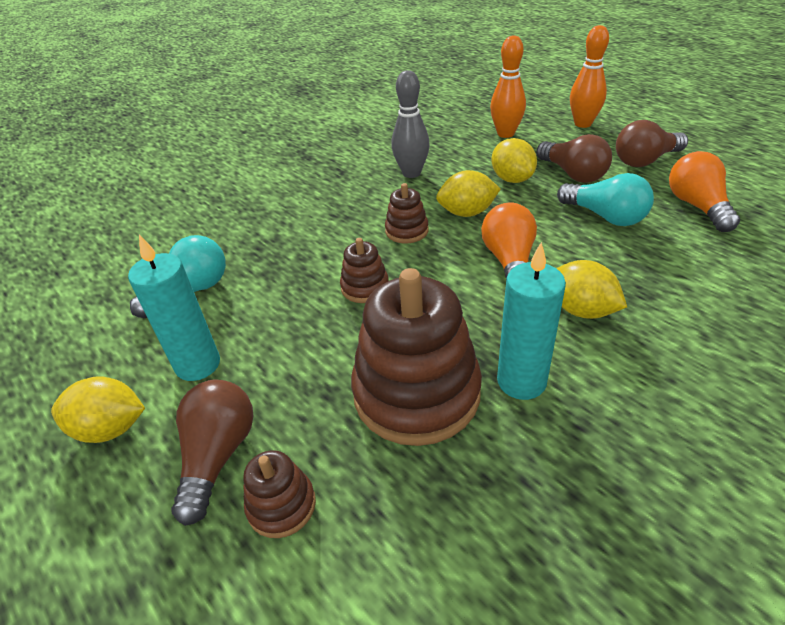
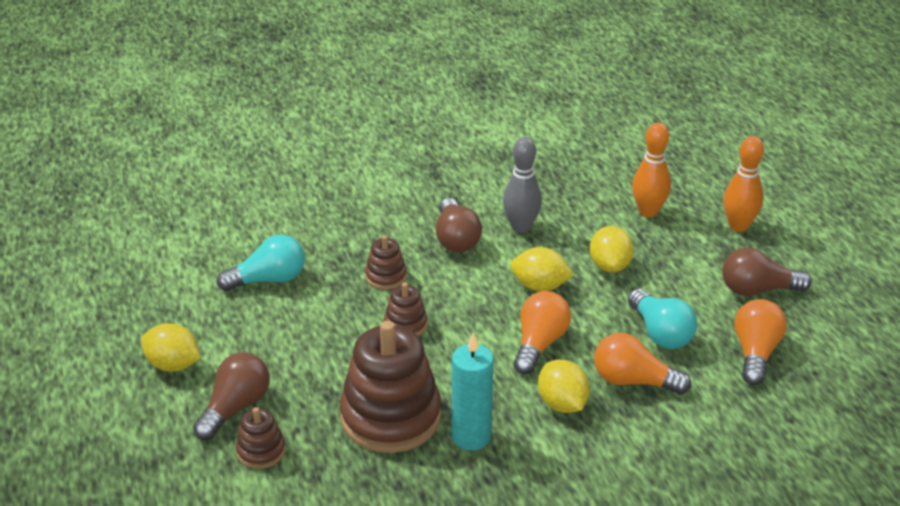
camera: 20 degrees right, 5 degrees down
(198, 364) = (249, 341): turquoise candle -> none
(407, 231) = (474, 286): brown stacking toy -> brown stacking toy (386, 276)
(572, 174) = (672, 280): brown light bulb -> brown light bulb (456, 239)
(624, 265) = (633, 381): none -> orange light bulb

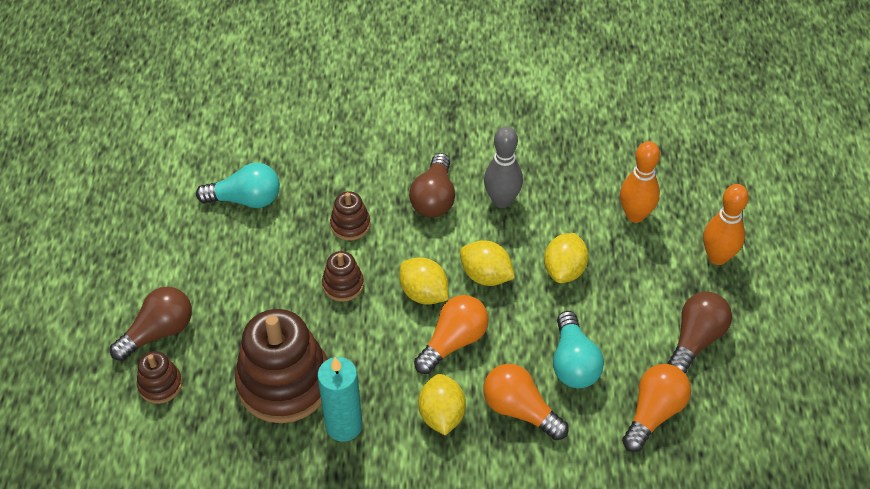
camera: 20 degrees right, 15 degrees up
(173, 365) = (127, 271): yellow lemon -> yellow lemon (424, 293)
(757, 290) = (696, 340): brown light bulb -> brown light bulb turned 105 degrees clockwise

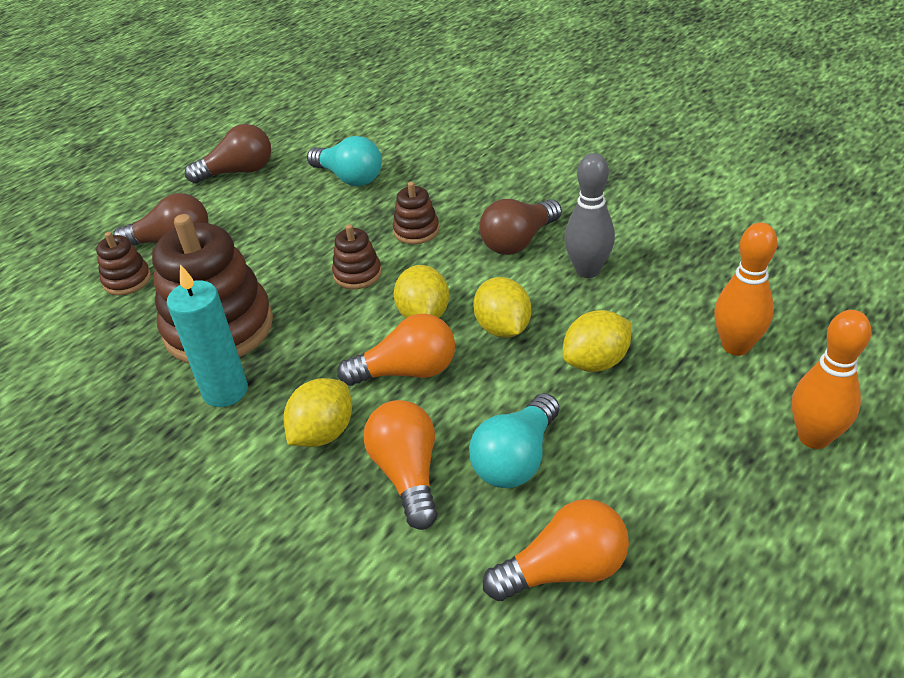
camera: 40 degrees right, 10 degrees down
(696, 340) = (700, 516): brown light bulb -> brown light bulb (238, 172)

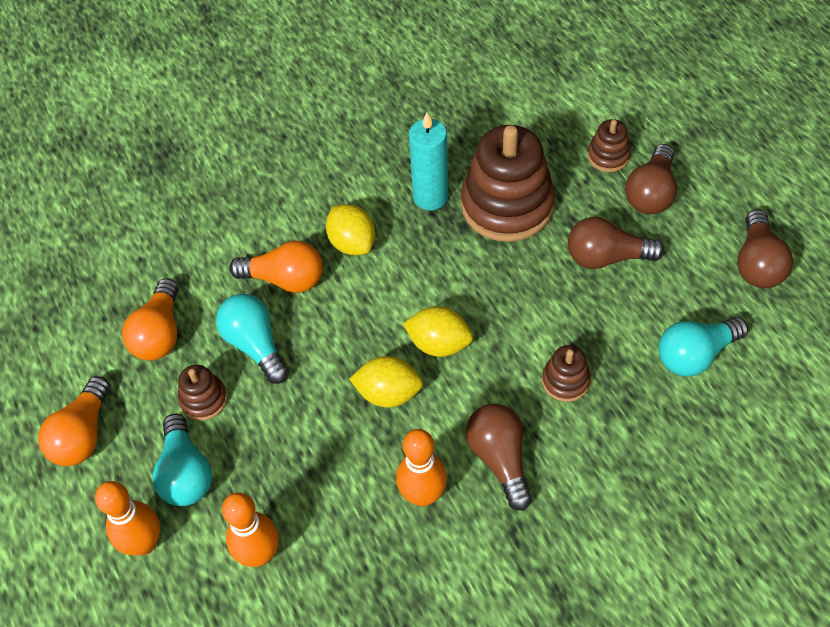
camera: 115 degrees right, 15 degrees up
(264, 246) = (607, 257): none -> brown light bulb
(357, 274) = (523, 314): brown stacking toy -> brown stacking toy (203, 399)
(407, 371) = (380, 310): orange light bulb -> orange light bulb (82, 434)
(587, 270) = (423, 495): grey bowling pin -> orange bowling pin
(596, 362) = (309, 440): yellow lemon -> none
(713, 443) = (185, 473): none -> turquoise light bulb

